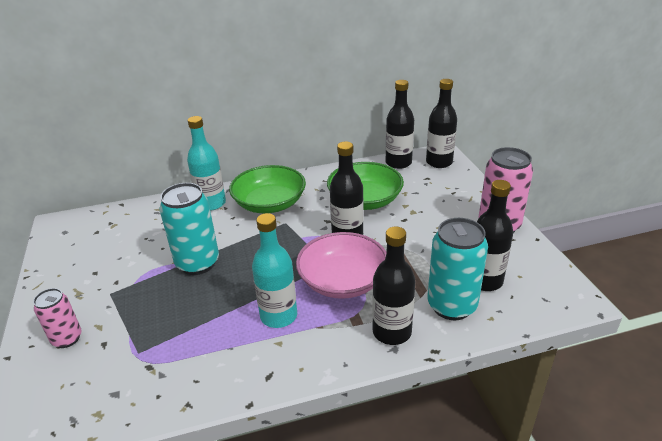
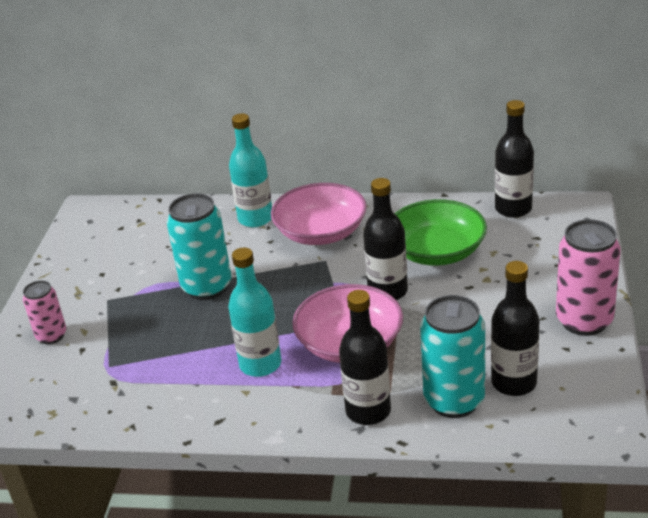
camera: 25 degrees right, 0 degrees up
(269, 203) = (321, 232): green bowl -> pink bowl
(439, 162) = (569, 218): black bottle -> none

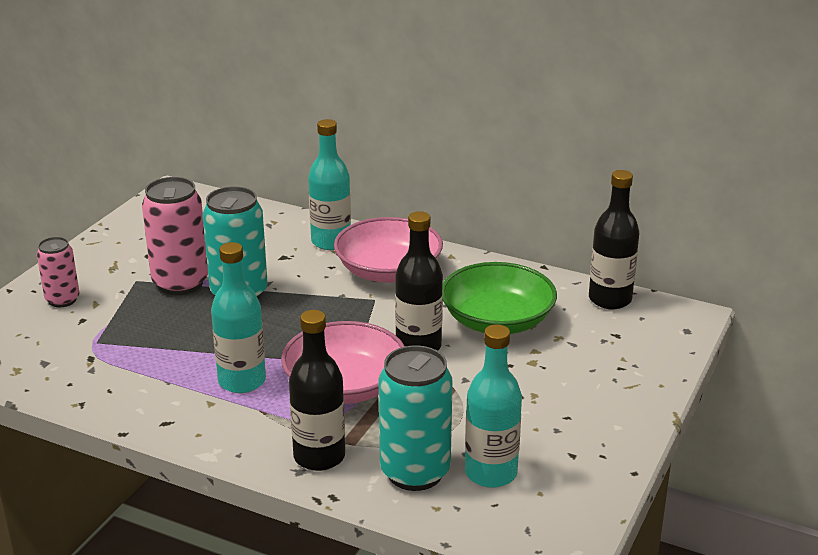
camera: 15 degrees right, 5 degrees down
(514, 383) = (491, 473): black bottle -> turquoise bottle
(584, 321) = (611, 433): pink can -> pink can (180, 283)

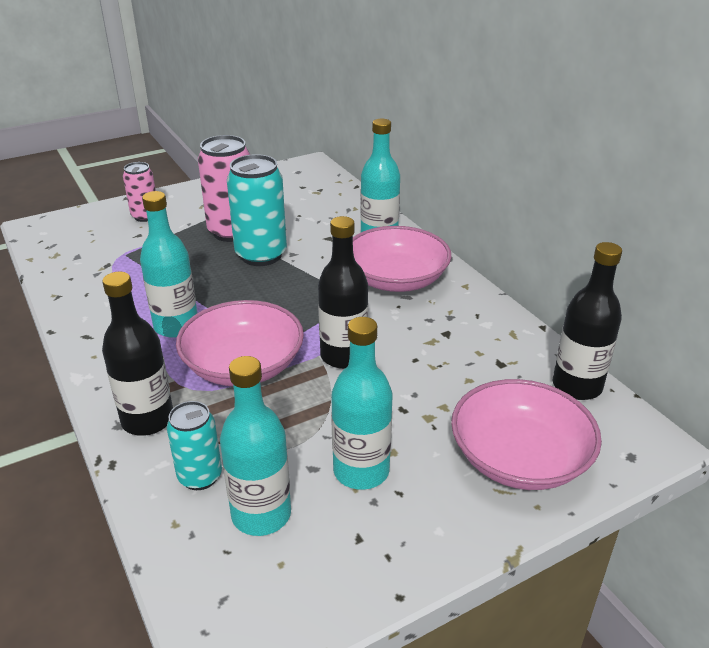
camera: 35 degrees right, 5 degrees up
(415, 472) = (200, 476): turquoise can -> turquoise can, size x0.59
(497, 321) = (440, 361): green bowl -> none
(526, 416) = (361, 471): none -> turquoise bottle
(620, 361) = (519, 458): none -> pink bowl

